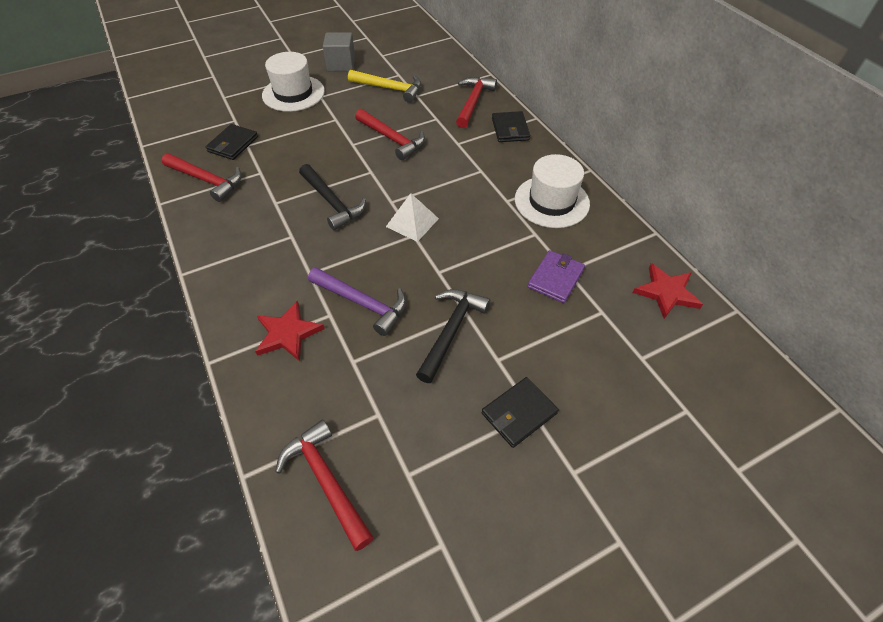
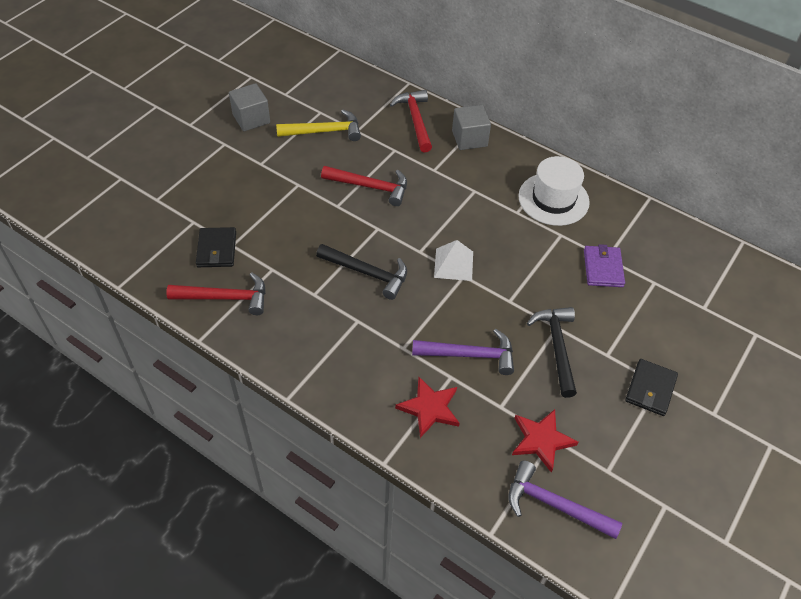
camera: 30 degrees left, 0 degrees up
(293, 93) = (229, 170): white hat -> none
(326, 481) = (554, 505): red hammer -> purple hammer
(510, 129) = (469, 138): black wallet -> grey cube
(666, 292) = (688, 247): red star -> red star (541, 440)

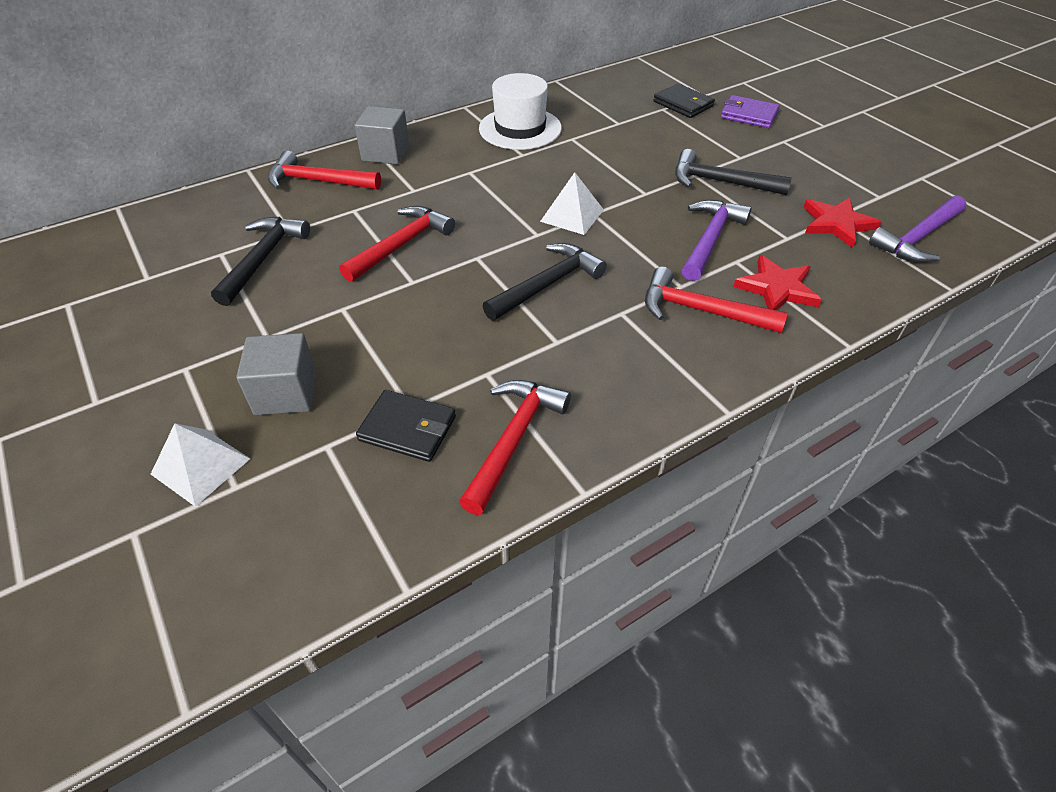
camera: 65 degrees left, 5 degrees down
(164, 181) = (200, 466): none -> white pyramid
(251, 118) = (160, 325): grey cube -> grey cube (286, 393)
(324, 131) = (263, 259): yellow hammer -> black hammer
(381, 365) = (701, 310): none -> red hammer
(603, 268) = (630, 128): purple wallet -> purple wallet (748, 115)
(650, 389) = (788, 147): black wallet -> black wallet (683, 104)

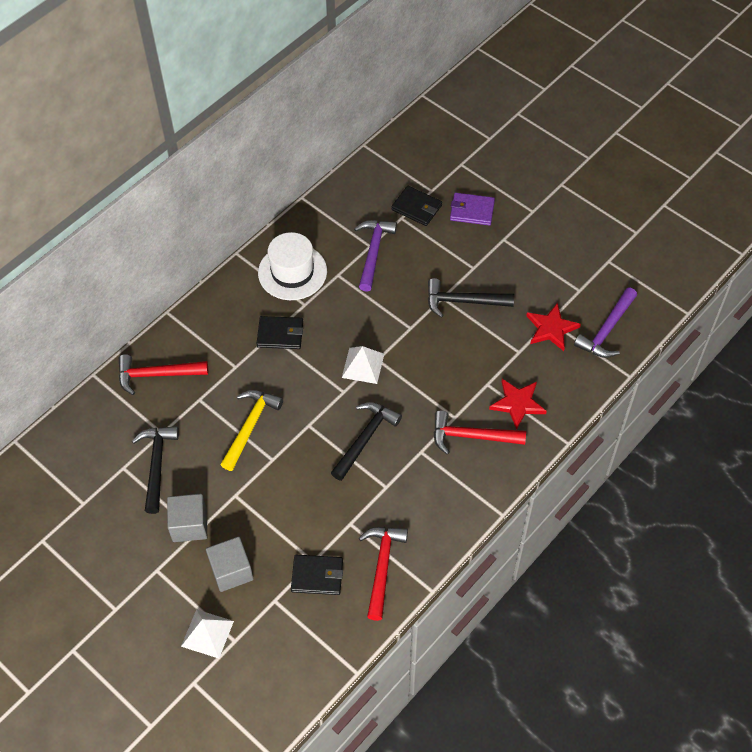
camera: 15 degrees left, 10 degrees up
(385, 153) = (195, 329): grey cube -> grey cube (189, 525)
(401, 245) = (250, 426): red hammer -> yellow hammer
(481, 173) = (280, 334): none -> black wallet
(710, 239) = (466, 367): purple hammer -> purple hammer (373, 252)

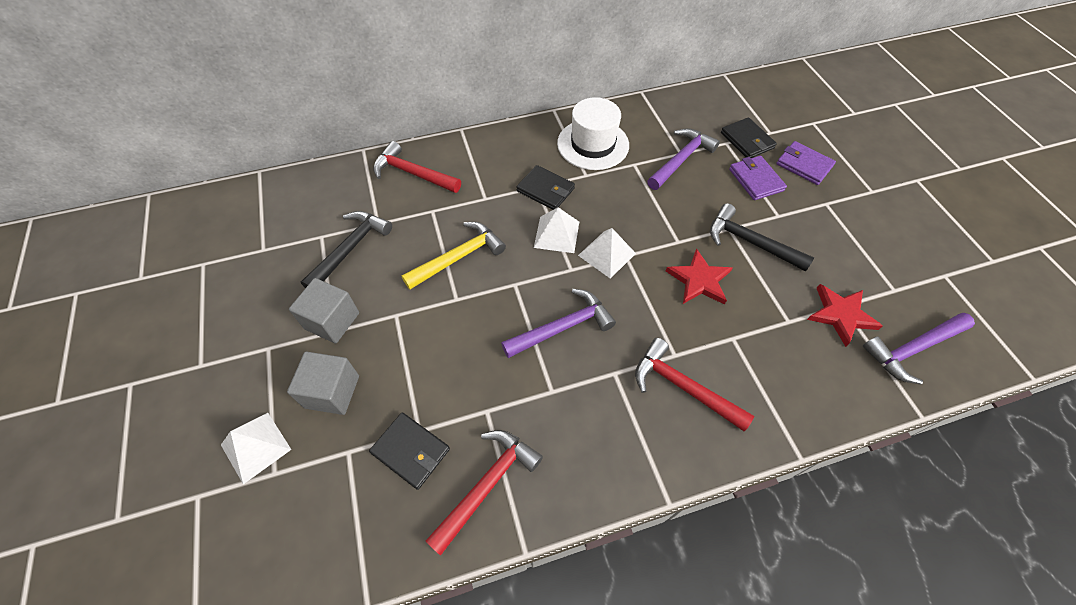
camera: 30 degrees right, 0 degrees up
(314, 368) = (556, 234): none -> white pyramid
(365, 439) = (562, 327): black hammer -> purple hammer
(441, 243) = (756, 180): none -> purple wallet
(517, 403) = (758, 378): red star -> red star (699, 280)

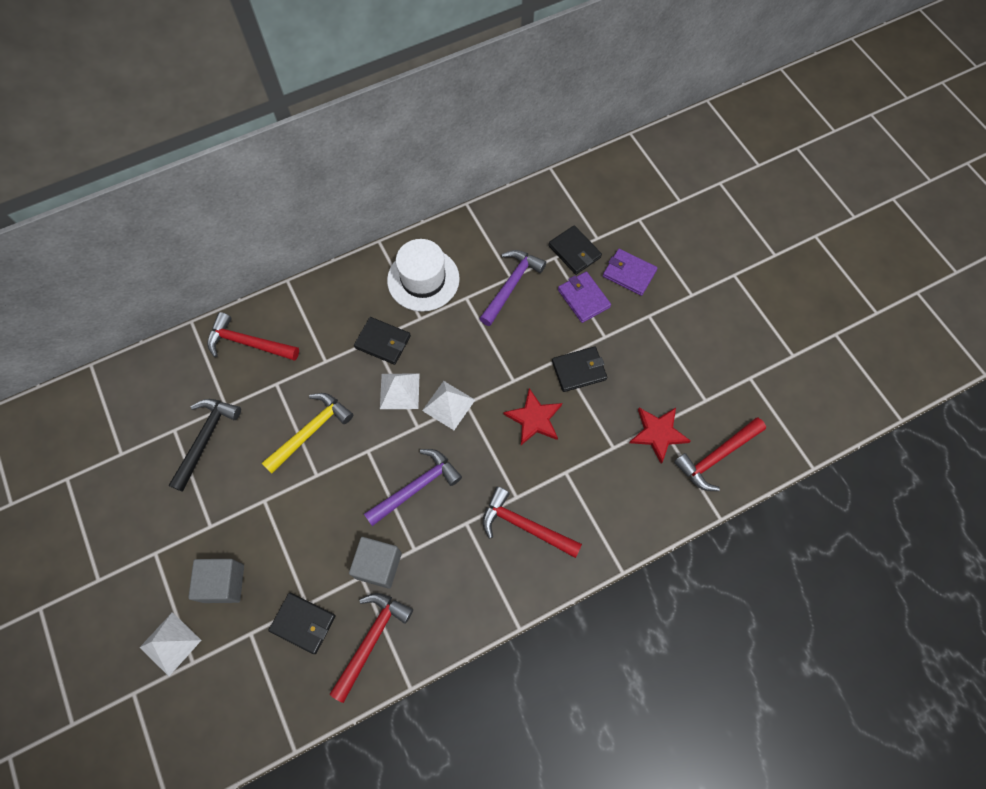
camera: 10 degrees left, 10 degrees up
(332, 321) = (207, 516): grey cube -> grey cube (378, 565)
(750, 242) = (579, 370): black hammer -> black wallet
(912, 349) = (716, 456): purple hammer -> red hammer

